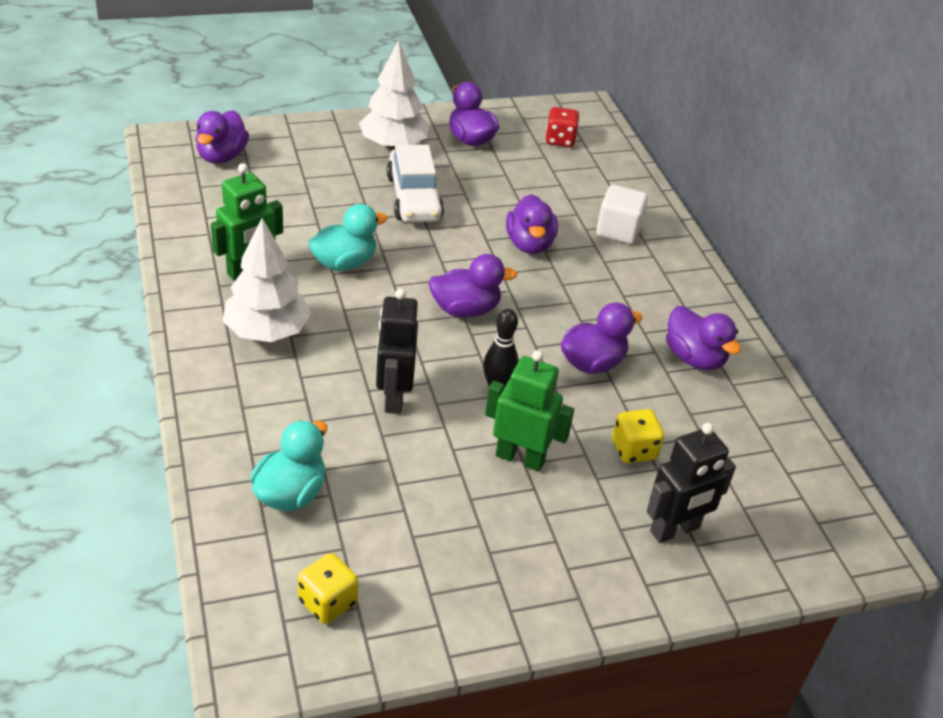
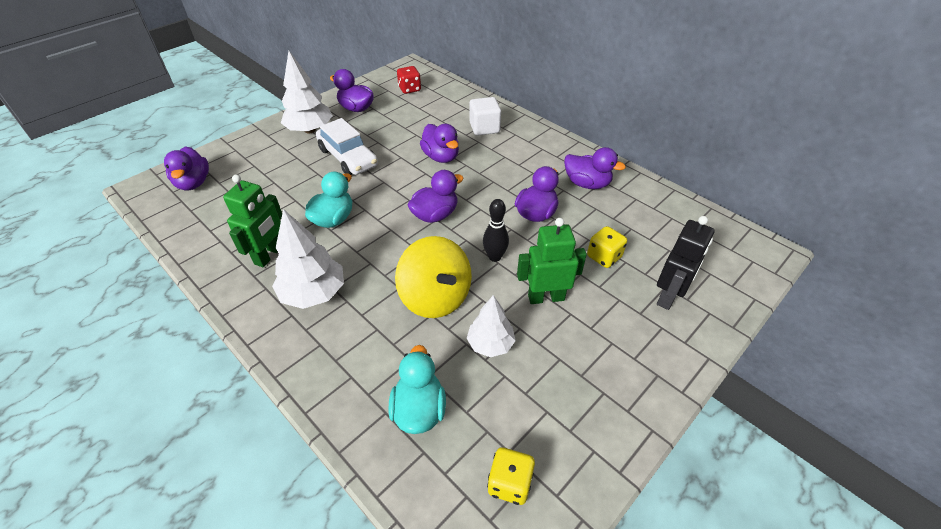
camera: 25 degrees left, 5 degrees up
(393, 397) = (435, 297): black robot -> yellow spinning top
(415, 472) = (490, 344): none -> white tree

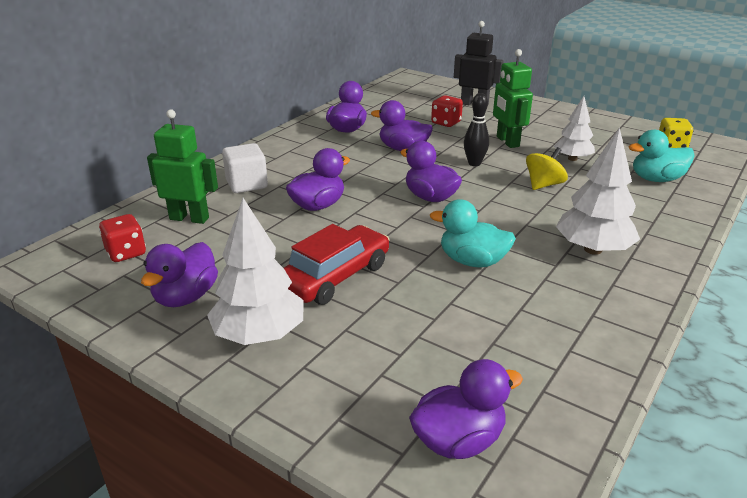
camera: 100 degrees left, 15 degrees down
(269, 255) = (563, 296): green robot -> green robot (189, 218)
(348, 157) = (335, 276): white car -> red car
(435, 297) = (543, 185): yellow spinning top -> yellow spinning top, size x0.59
(604, 257) = (446, 123): yellow dice -> red dice

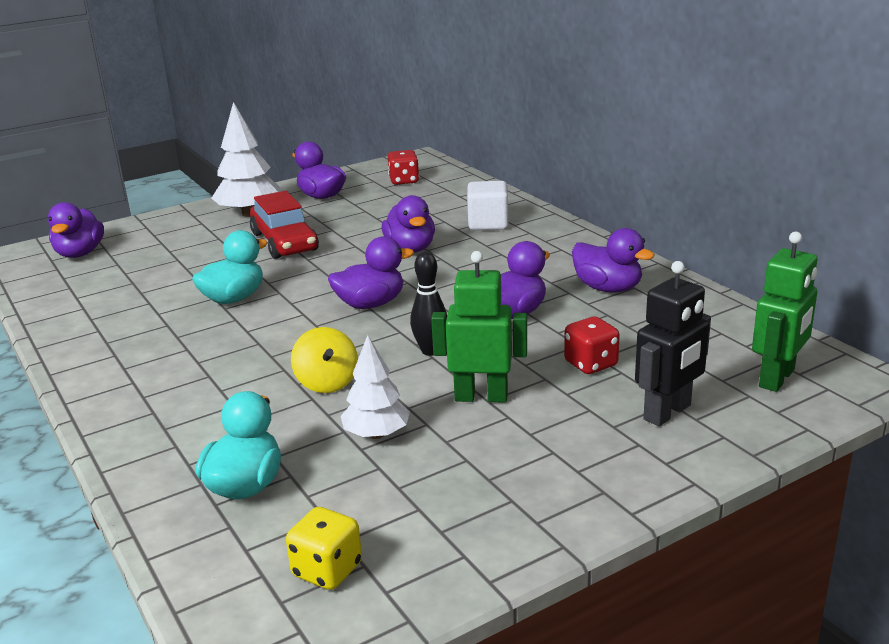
camera: 115 degrees right, 5 degrees down
(189, 218) = (439, 200): green robot -> green robot (777, 378)
(593, 249) = (171, 364): white tree -> none

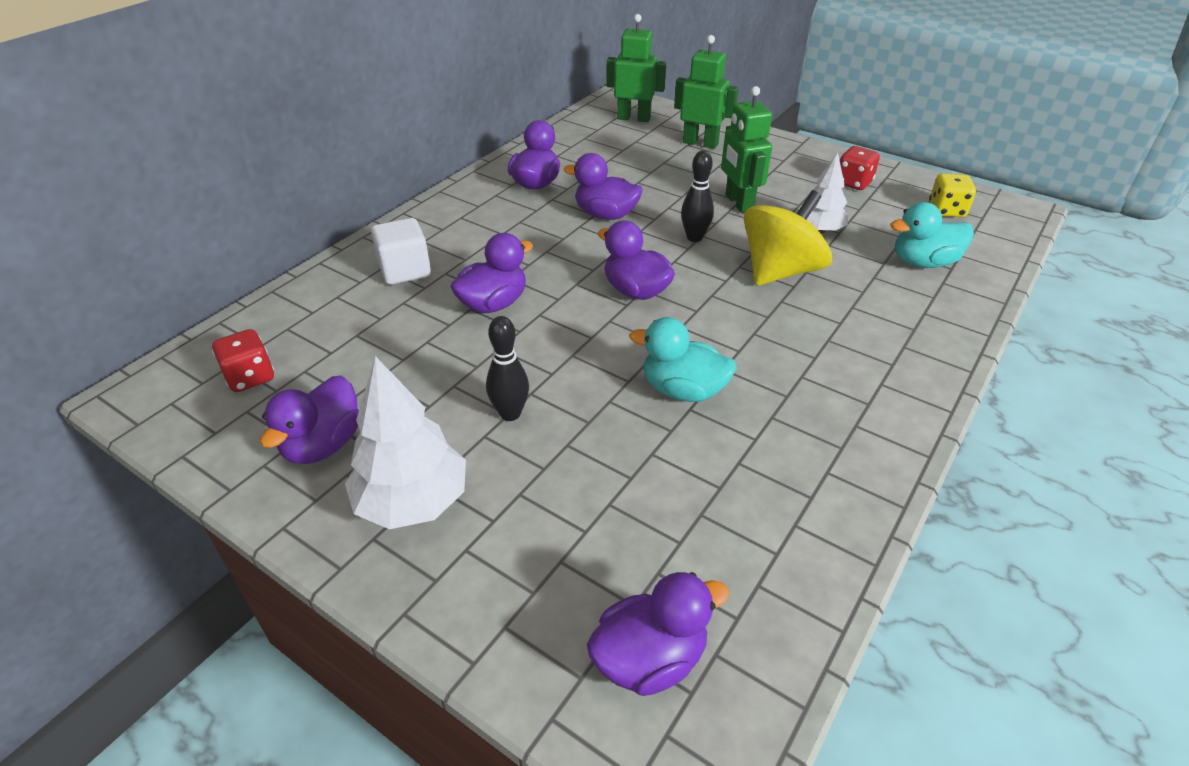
camera: 115 degrees left, 15 degrees up
(284, 242) = (510, 414): red car -> black bowling pin
(327, 382) = (780, 271): yellow spinning top -> yellow spinning top, size x1.68
(591, 364) = (662, 173): red dice -> red dice (853, 183)
(668, 413) = (700, 143): black robot -> green robot

